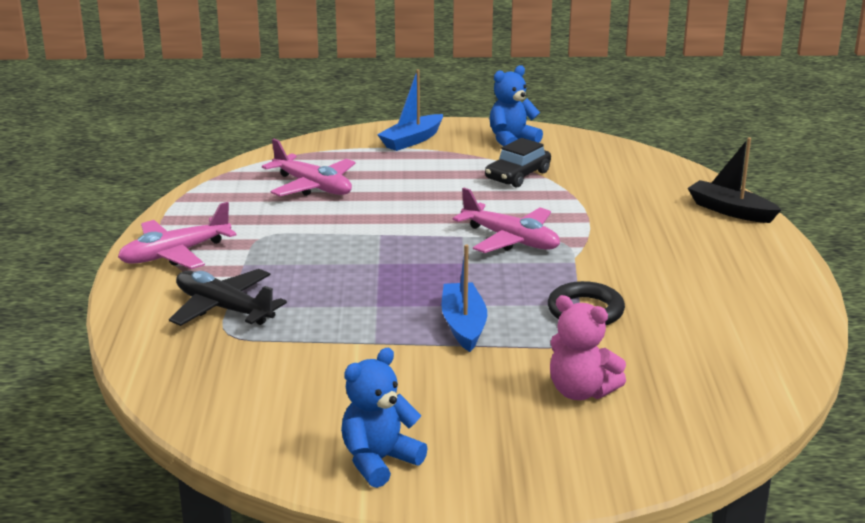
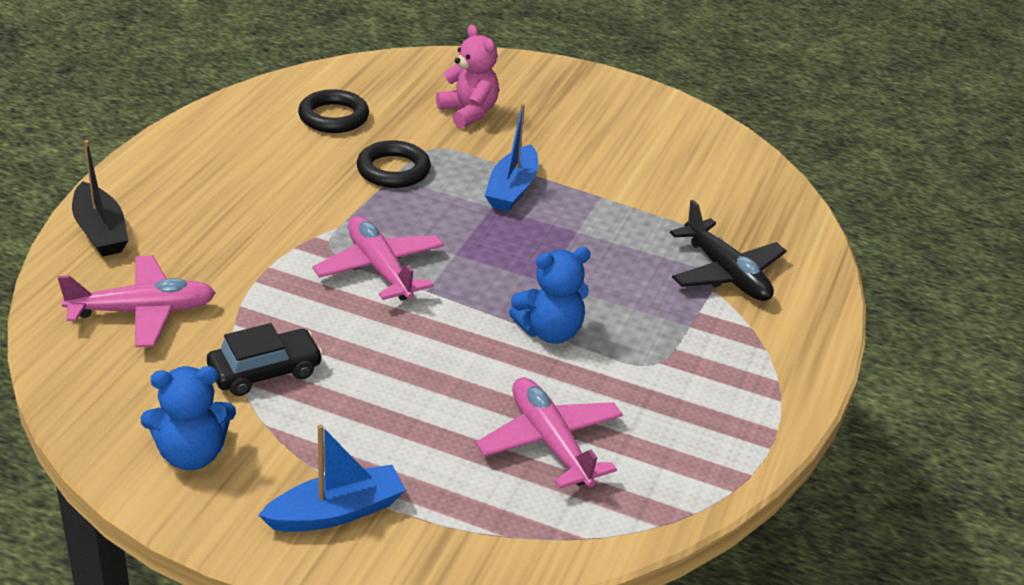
camera: 160 degrees left, 10 degrees up
(175, 254) = (765, 367): pink plane -> pink plane (143, 311)
(379, 461) = (648, 113): blue teddy bear -> blue teddy bear (550, 332)
(702, 343) = (333, 117): none -> black ring

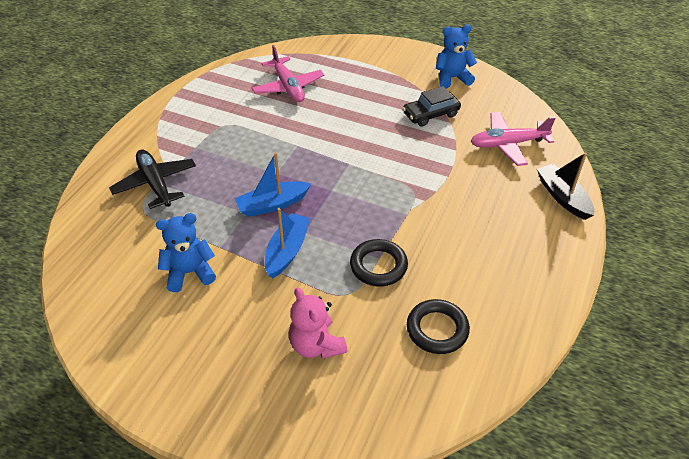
camera: 175 degrees left, 10 degrees up
(336, 512) = (384, 59): blue boat -> blue boat (272, 205)
(379, 269) = (379, 177): pink plane -> none
(550, 332) = (278, 141): blue teddy bear -> blue teddy bear (189, 273)

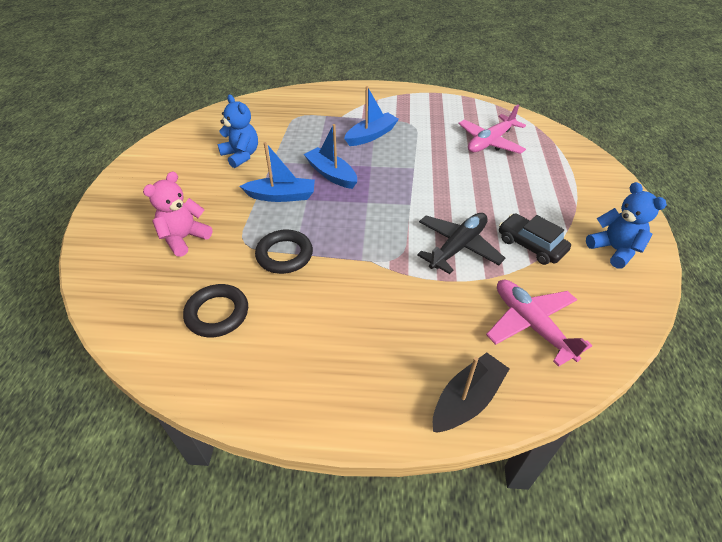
camera: 70 degrees right, 0 degrees up
(155, 184) = (324, 114): black plane -> black plane (458, 247)
(223, 158) = (371, 135): none -> blue boat

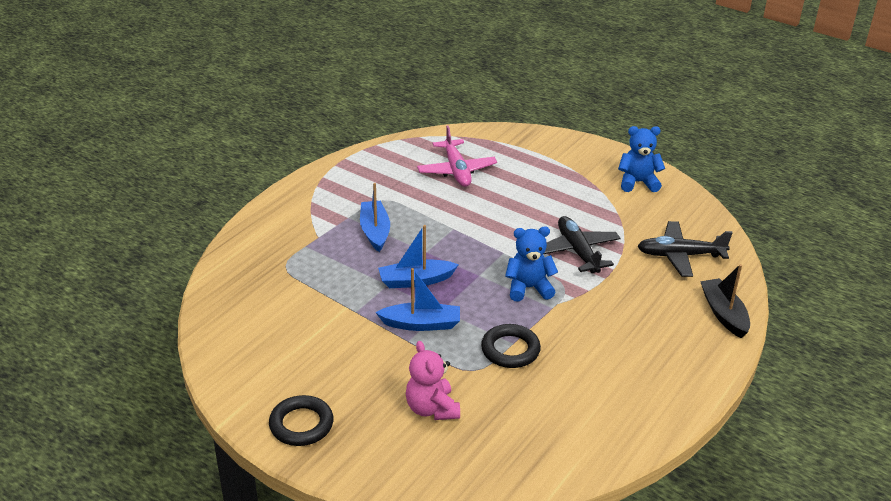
camera: 60 degrees left, 10 degrees down
(217, 313) = (555, 413): black ring -> black ring (301, 424)
(241, 155) = (322, 330): blue teddy bear -> blue teddy bear (528, 288)
(281, 196) = (421, 324): blue boat -> blue boat turned 60 degrees clockwise
(531, 245) = (604, 216): black car -> none
(531, 324) = (680, 255): pink plane -> black plane

